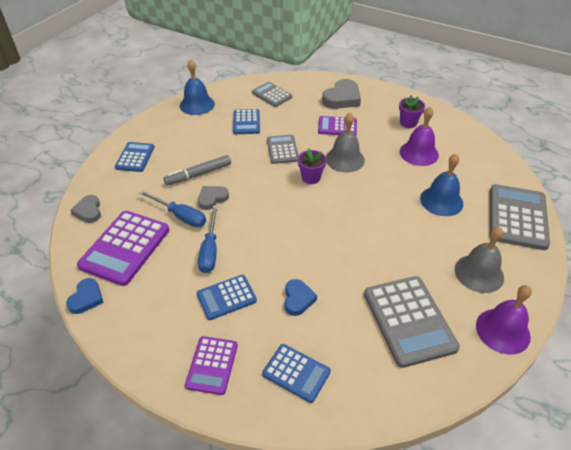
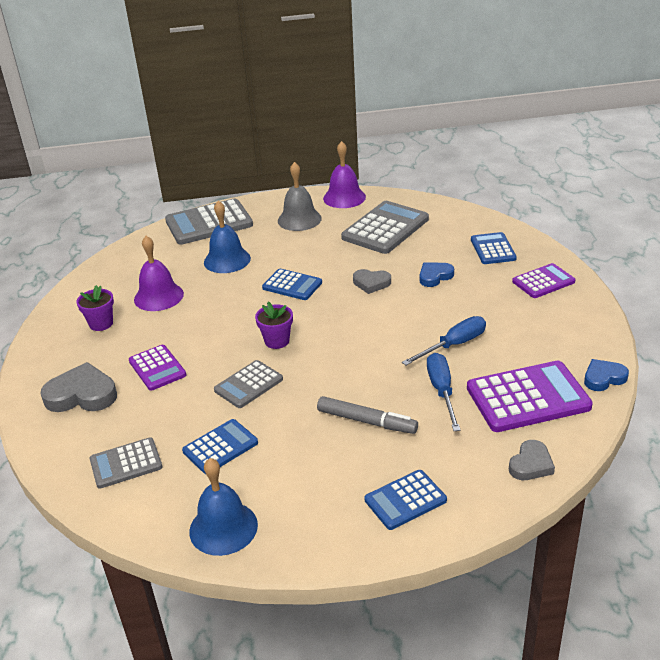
camera: 125 degrees left, 10 degrees down
(212, 199) = (390, 386): grey heart -> grey heart (371, 283)
(226, 297) = (484, 308): blue calculator -> blue calculator (292, 285)
(272, 95) = (126, 463): grey calculator -> grey calculator turned 60 degrees clockwise
(345, 159) = (219, 335): grey bell -> none

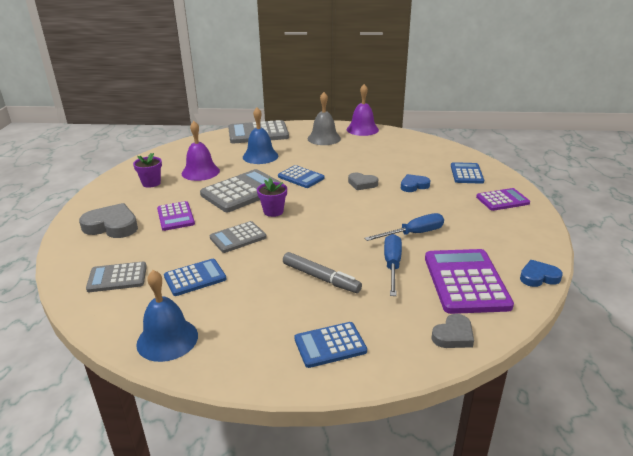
camera: 10 degrees right, 5 degrees down
(385, 228) = (386, 151): grey calculator -> grey calculator (242, 192)
(528, 397) = (465, 281): purple calculator -> purple calculator turned 90 degrees counterclockwise

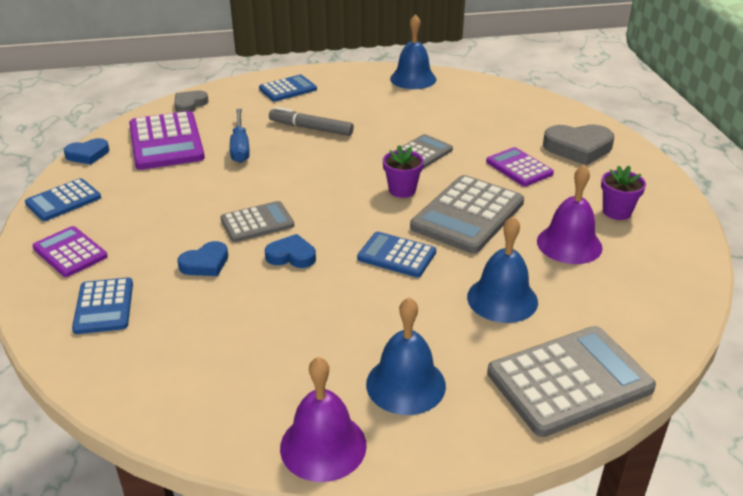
camera: 165 degrees right, 5 degrees up
(117, 278) = (502, 107): grey calculator -> grey calculator (257, 222)
(195, 278) = (431, 115): blue calculator -> blue calculator (63, 201)
(324, 138) = (405, 384): grey bell -> blue bell
(362, 184) = (291, 256): grey heart -> blue heart
(413, 234) = (214, 183): blue screwdriver -> none
(502, 200) = (70, 252): purple calculator -> purple calculator turned 75 degrees clockwise

